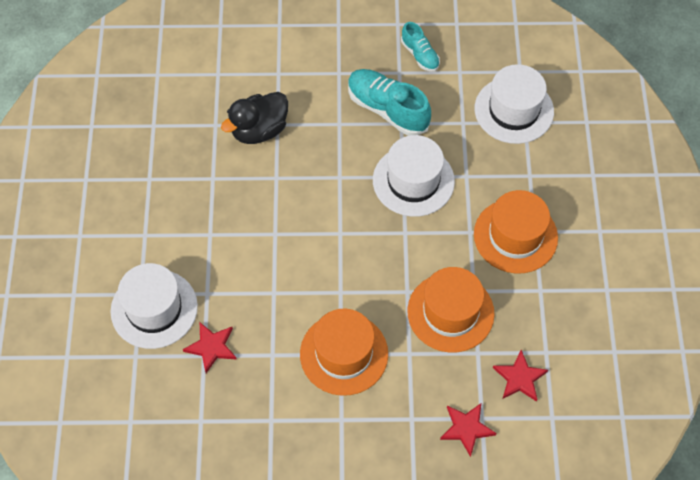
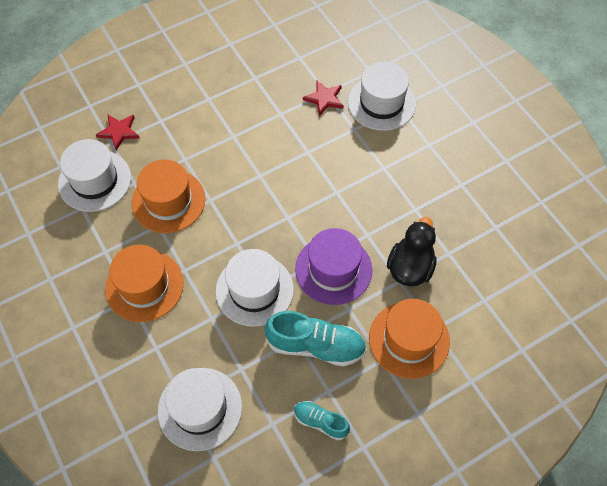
camera: 150 degrees right, 0 degrees up
(329, 163) = (333, 269): none -> purple hat
(344, 354) = (231, 137): orange hat -> orange hat (409, 339)
(519, 378) = (94, 180): red star -> white hat

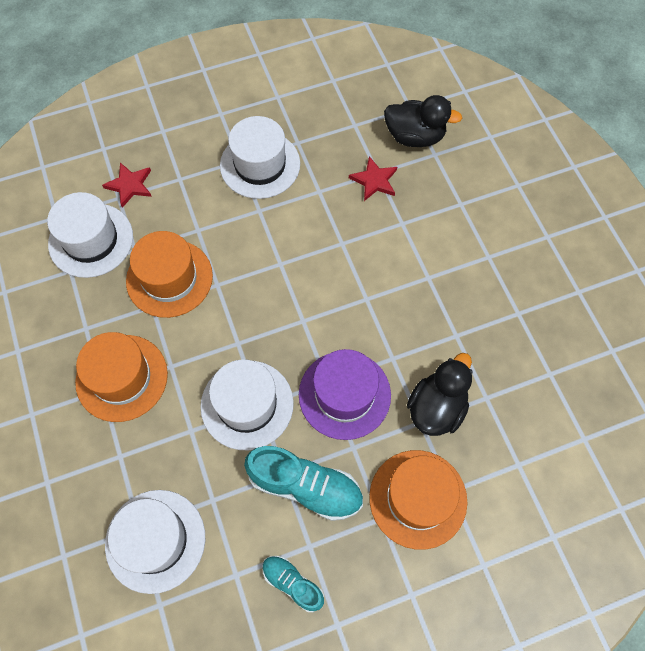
camera: 10 degrees right, 5 degrees up
(350, 60) = (415, 136): none -> black duck
(381, 103) = (441, 195): white hat -> white hat (260, 165)

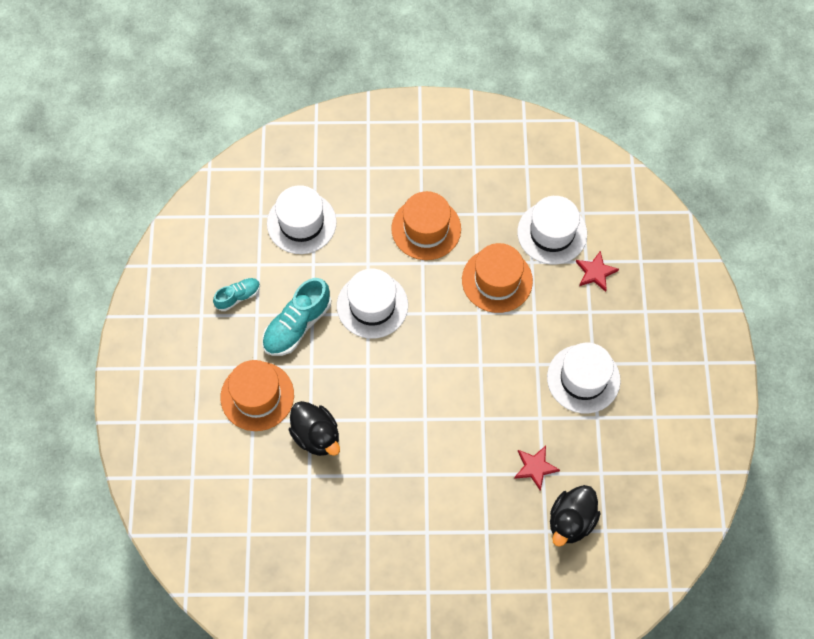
camera: 110 degrees right, 0 degrees up
(344, 394) = (353, 374): purple hat -> none

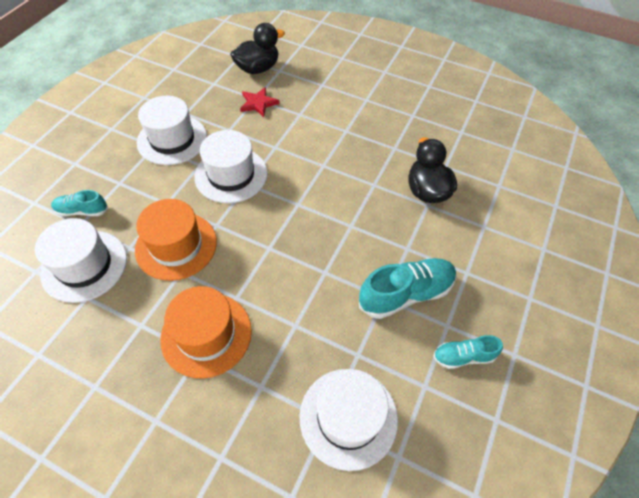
camera: 155 degrees left, 10 degrees down
(257, 396) = (473, 245): orange hat -> none
(372, 305) = (315, 278): white hat -> white hat (231, 175)
(595, 272) = (82, 211): red star -> turquoise shoe

